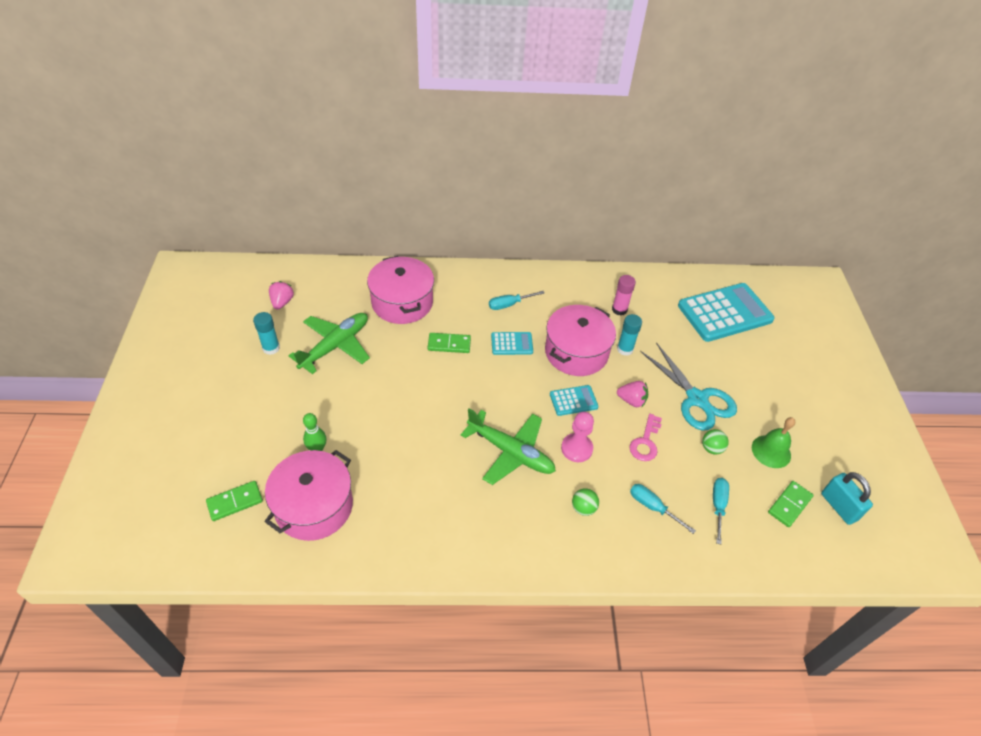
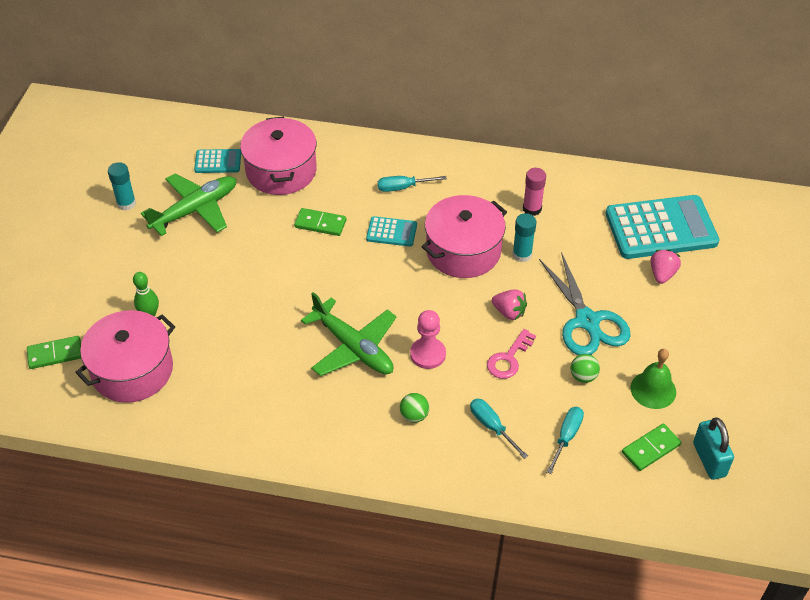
camera: 15 degrees right, 0 degrees up
(282, 302) = (149, 155): pink strawberry -> pink strawberry (662, 274)
(573, 401) = (441, 303): turquoise calculator -> turquoise calculator (218, 162)

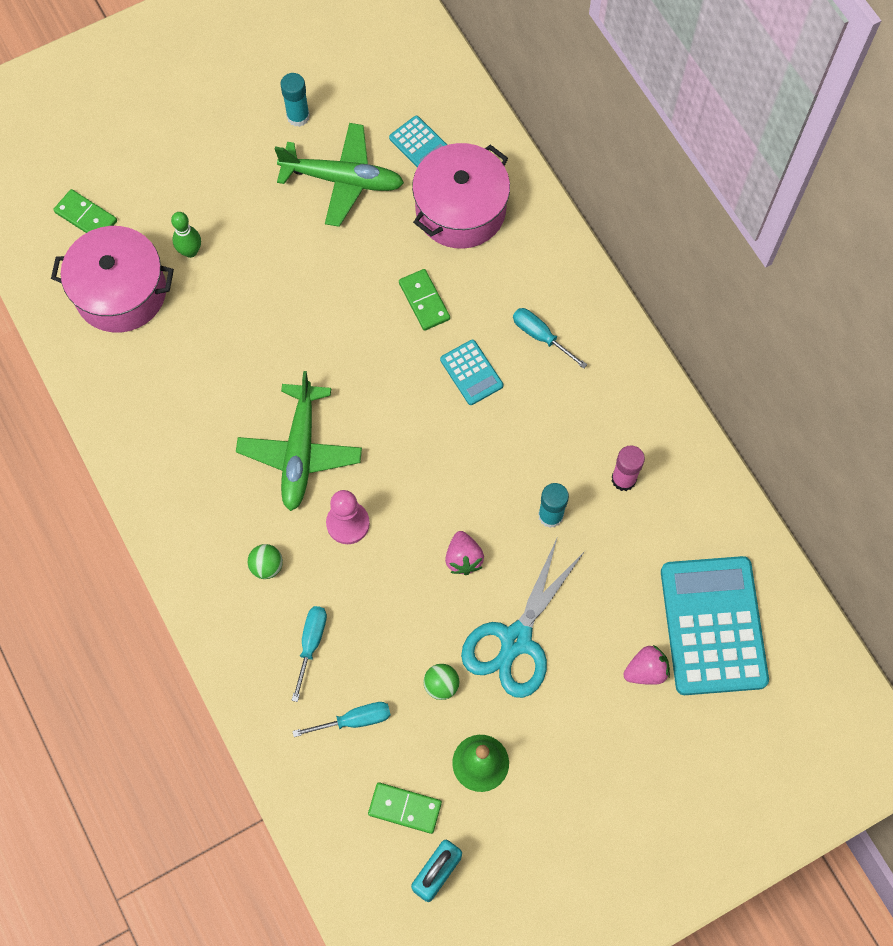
camera: 50 degrees right, 20 degrees up
(463, 251) = (506, 457): pink pot -> none
(509, 358) = (405, 600): pink key -> none
(661, 228) = (713, 626): turquoise calculator -> turquoise calculator turned 135 degrees counterclockwise

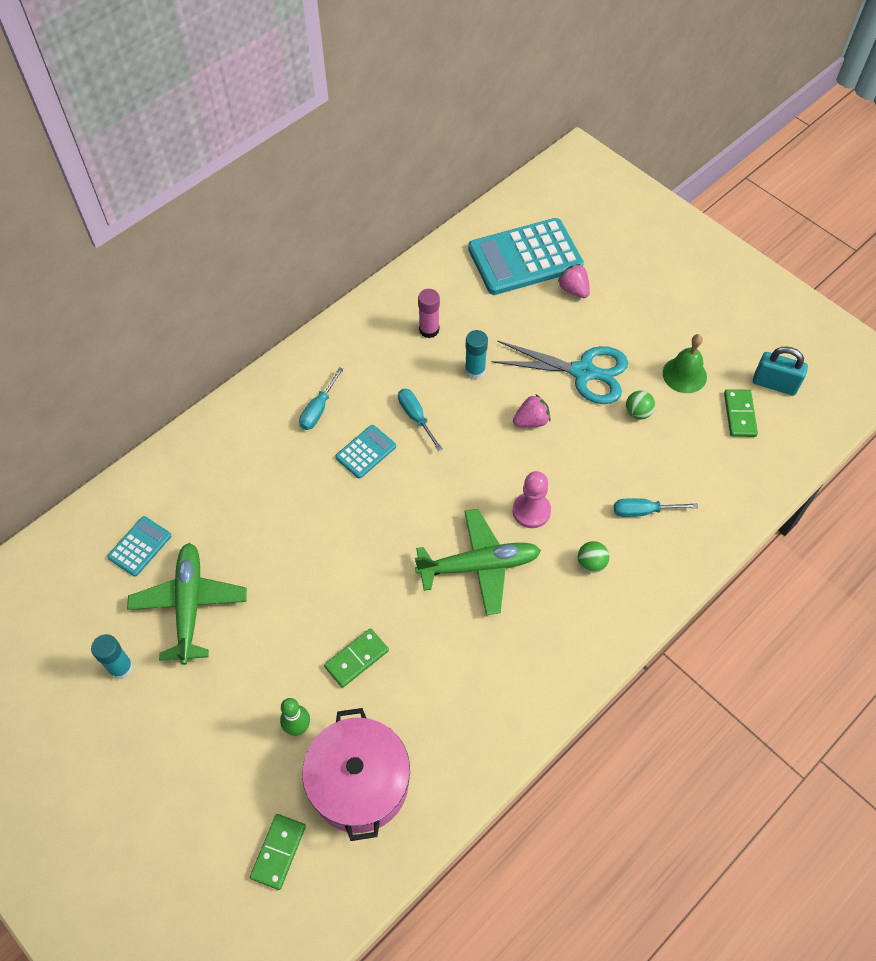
camera: 105 degrees left, 10 degrees down
(355, 720) = (690, 464): turquoise screwdriver -> turquoise screwdriver (415, 417)
(424, 301) = (305, 504): green domino -> green domino (356, 659)
(460, 210) = (205, 497): pink pot -> none

